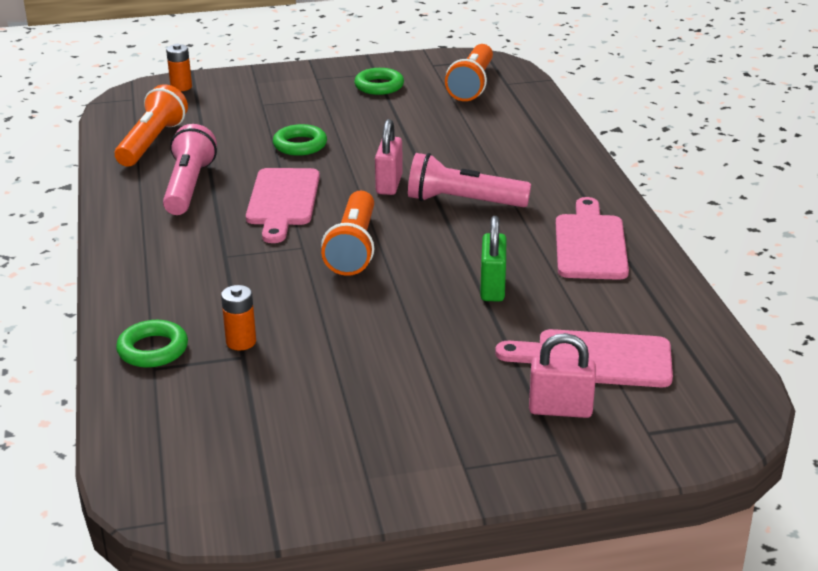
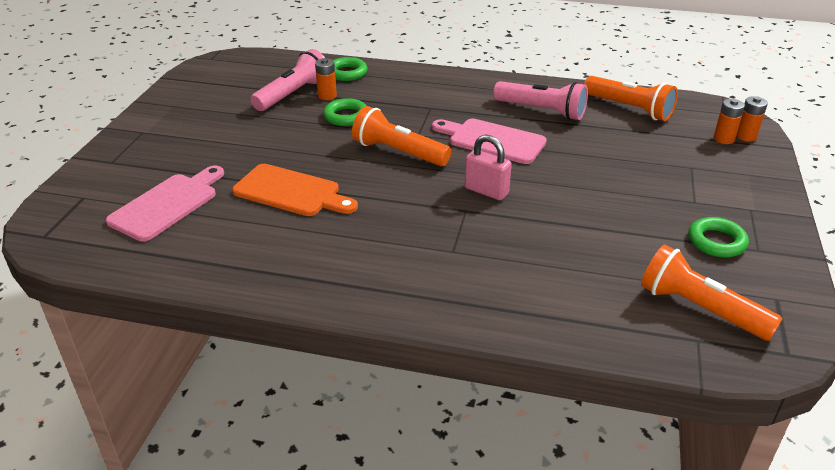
camera: 115 degrees right, 5 degrees up
(193, 95) = (723, 139): none -> orange battery
(300, 145) = (589, 167): green ring -> green ring (346, 116)
(463, 202) = (428, 218): pink flashlight -> pink flashlight (293, 94)
(492, 288) = (291, 192): green padlock -> orange cutting board
(560, 410) = (142, 174): pink padlock -> none
(590, 244) = (302, 260): pink cutting board -> none

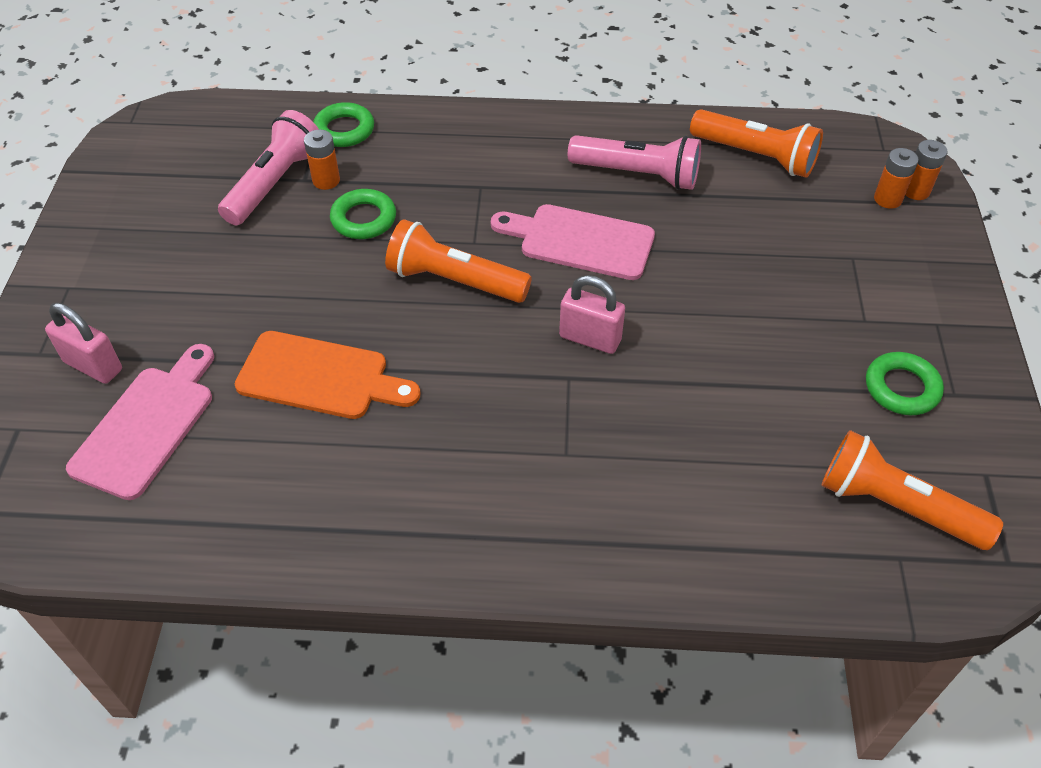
camera: 10 degrees left, 15 degrees up
(143, 171) = (93, 366): none -> pink padlock

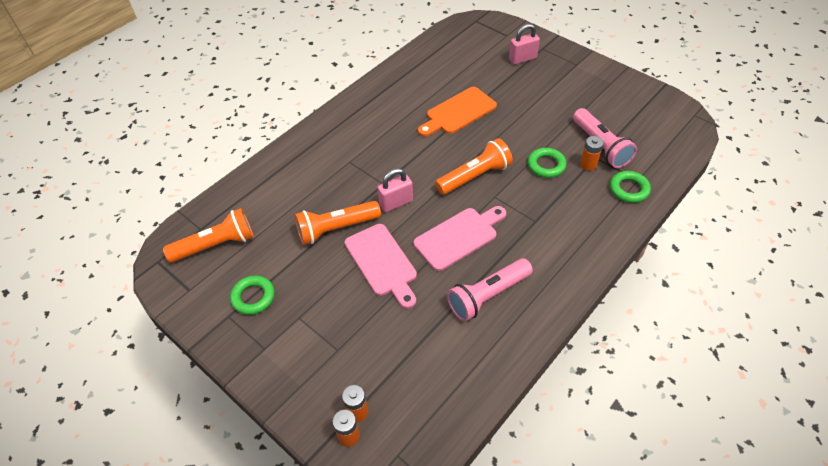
camera: 130 degrees right, 0 degrees up
(147, 425) = (478, 63): pink cutting board -> pink cutting board (382, 263)
(756, 156) = (453, 370): orange flashlight -> orange flashlight (336, 229)

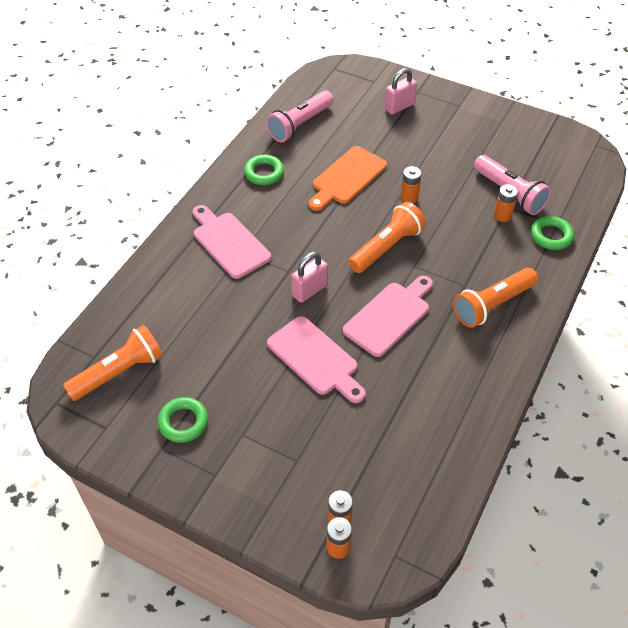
camera: 15 degrees left, 0 degrees up
(336, 229) = (252, 330): orange flashlight -> orange flashlight (492, 305)
(341, 152) = (229, 242): none -> pink cutting board
(487, 295) = (438, 373): pink flashlight -> pink flashlight (300, 125)
(508, 137) = (409, 197): none -> orange battery
(546, 165) = (459, 223): green ring -> green ring (264, 173)

